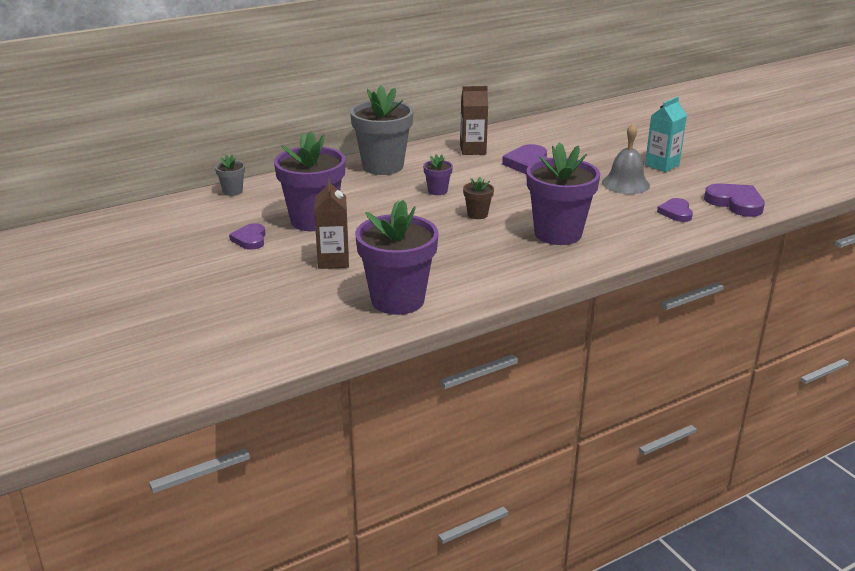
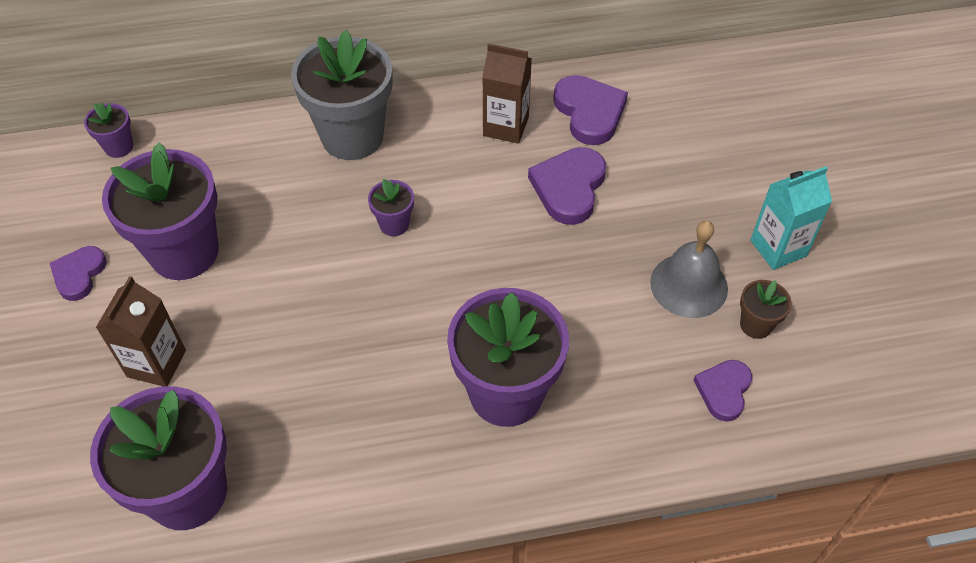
camera: 20 degrees right, 25 degrees up
(232, 191) = (119, 147): grey flower pot -> purple flower pot
(477, 214) = (417, 304): brown flower pot -> brown flower pot (755, 325)
(735, 203) = (838, 393): purple heart -> purple heart (589, 112)

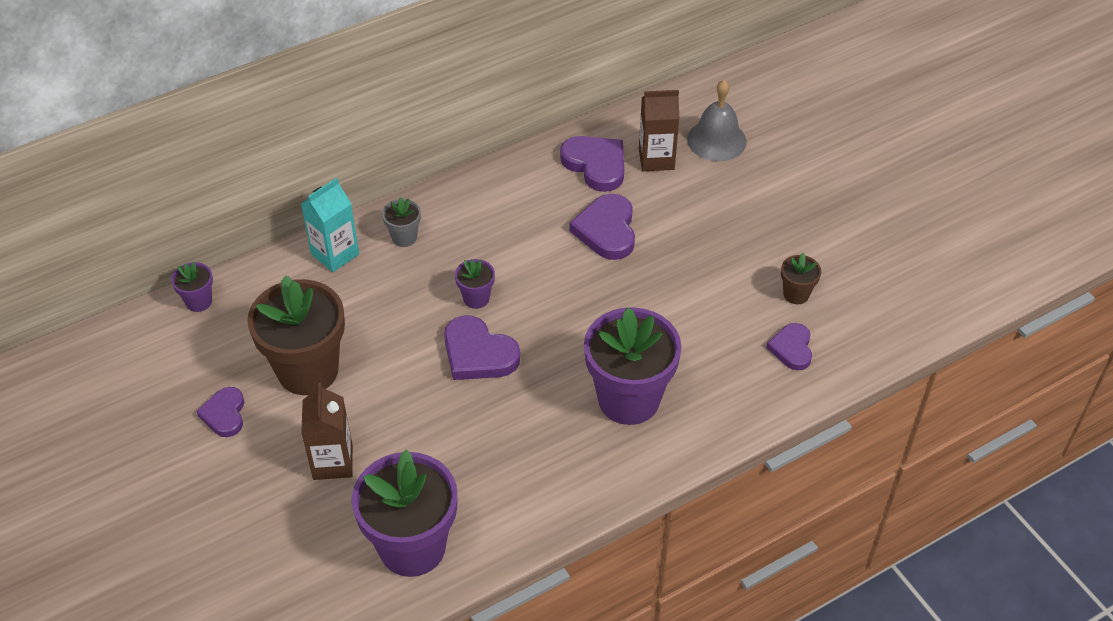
camera: 20 degrees left, 5 degrees down
(184, 252) = (308, 370): purple flower pot -> brown flower pot
(352, 136) = (404, 237): grey flower pot -> grey flower pot, size x0.45
(366, 287) = (478, 354): none -> purple heart
(506, 126) = (531, 194): brown carton -> brown carton (656, 159)
(689, 285) = (733, 279): grey bell -> grey bell (716, 140)
(778, 248) = (790, 232): turquoise carton -> turquoise carton (335, 254)

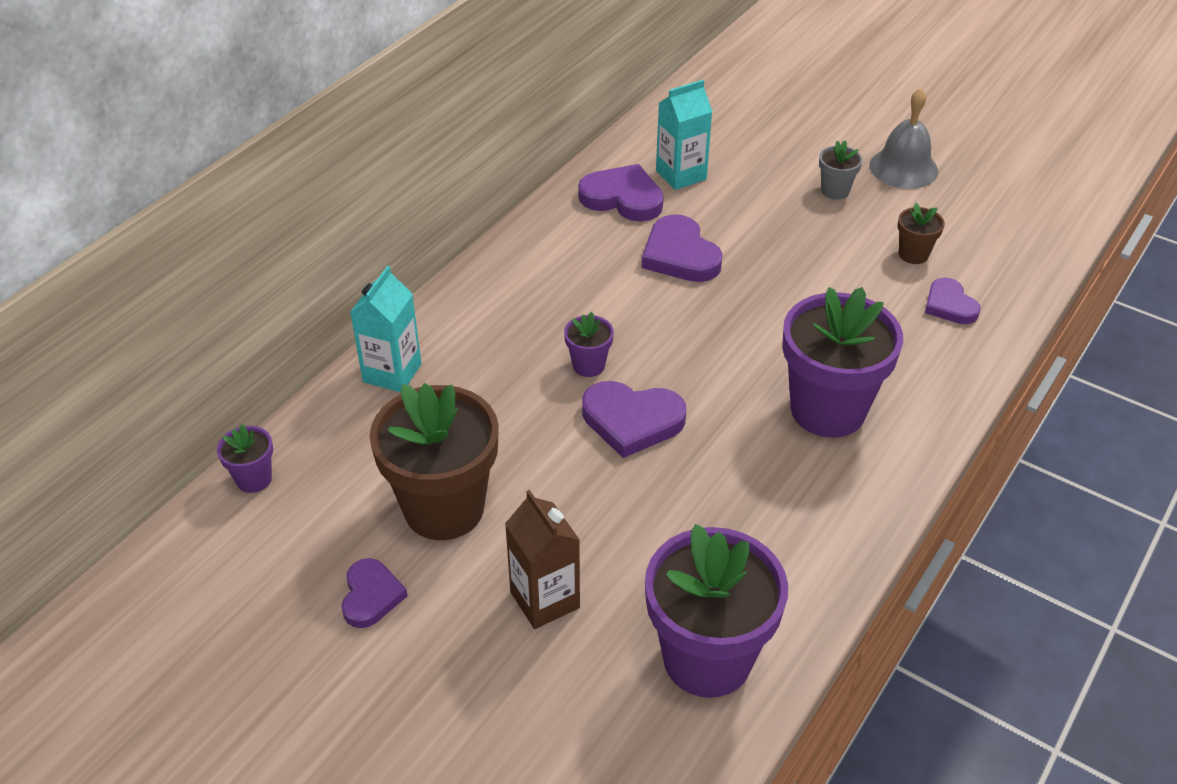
camera: 25 degrees left, 5 degrees down
(224, 414) = (371, 596): purple heart -> purple heart turned 150 degrees counterclockwise
(404, 237) = (462, 330): grey flower pot -> grey flower pot (835, 191)
(656, 159) = (681, 175): brown carton -> turquoise carton
(716, 140) = (728, 141): grey bell -> grey bell (903, 168)

